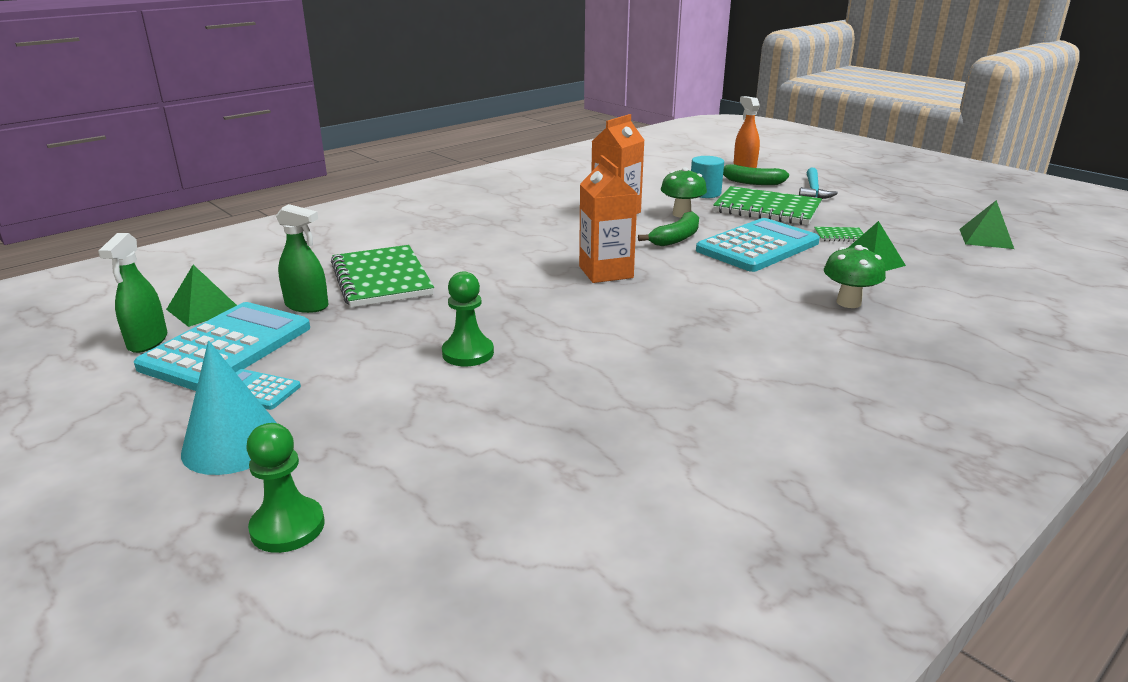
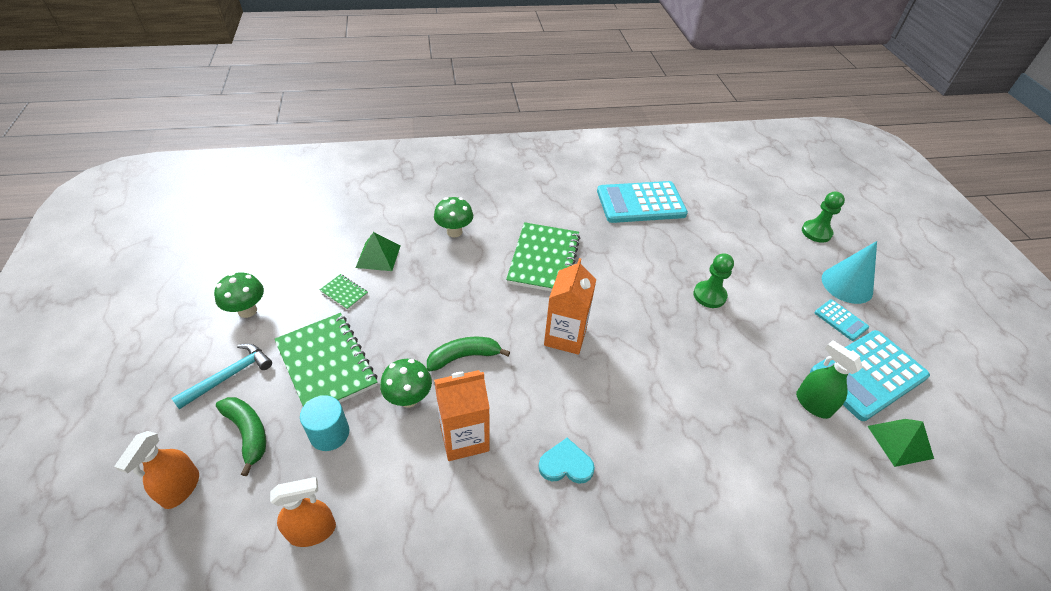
camera: 150 degrees left, 20 degrees up
(147, 341) = (931, 410): green spray bottle -> none
(382, 279) = (746, 418): green notebook -> green notebook (543, 259)
(528, 223) = (566, 464): none -> turquoise heart
(652, 175) = (312, 531): none -> orange spray bottle
(757, 246) = (421, 311): turquoise calculator -> turquoise calculator (641, 203)
(879, 210) = (247, 310): none -> green mushroom
(986, 238) = (262, 239): green pyramid -> none

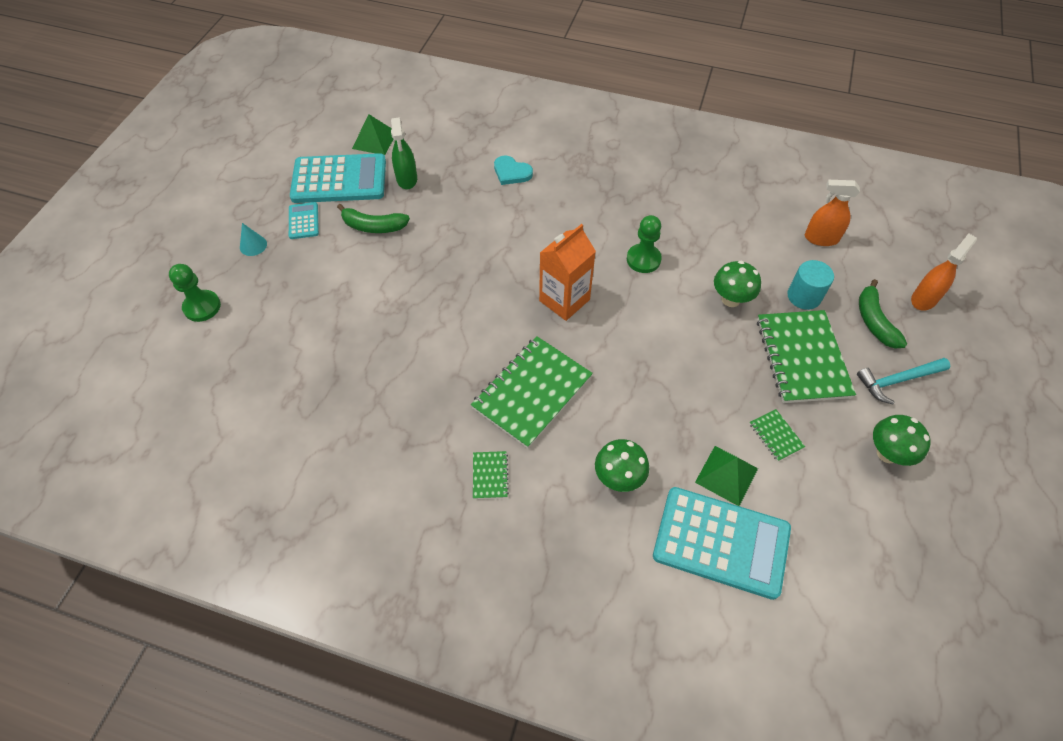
camera: 150 degrees left, 10 degrees up
(464, 356) = (669, 317): green banana -> green banana (373, 226)
(464, 438) = (693, 254): orange carton -> none
(538, 208) = (490, 475): none -> green notebook
(566, 464) = (624, 211): turquoise heart -> turquoise heart (511, 172)
(641, 203) = (353, 429): turquoise calculator -> turquoise calculator (721, 542)
(709, 295) = (394, 286): green pawn -> green pawn (643, 259)
(847, 285) = (253, 245): turquoise cone -> turquoise cone, size x0.51

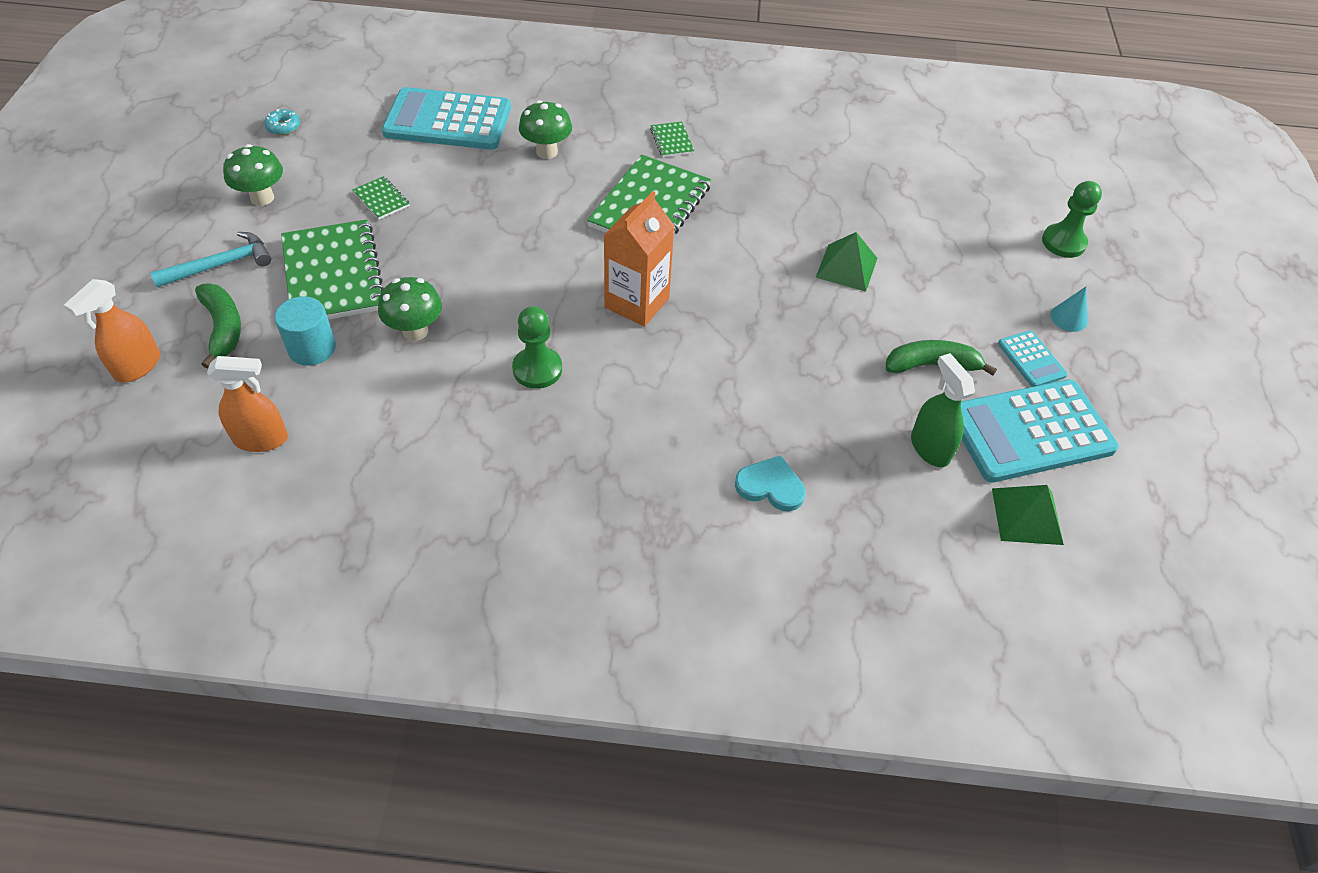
camera: 165 degrees right, 5 degrees down
(726, 475) = (438, 164): green pyramid -> green pyramid (846, 267)
(897, 557) = (283, 127): none -> turquoise donut

